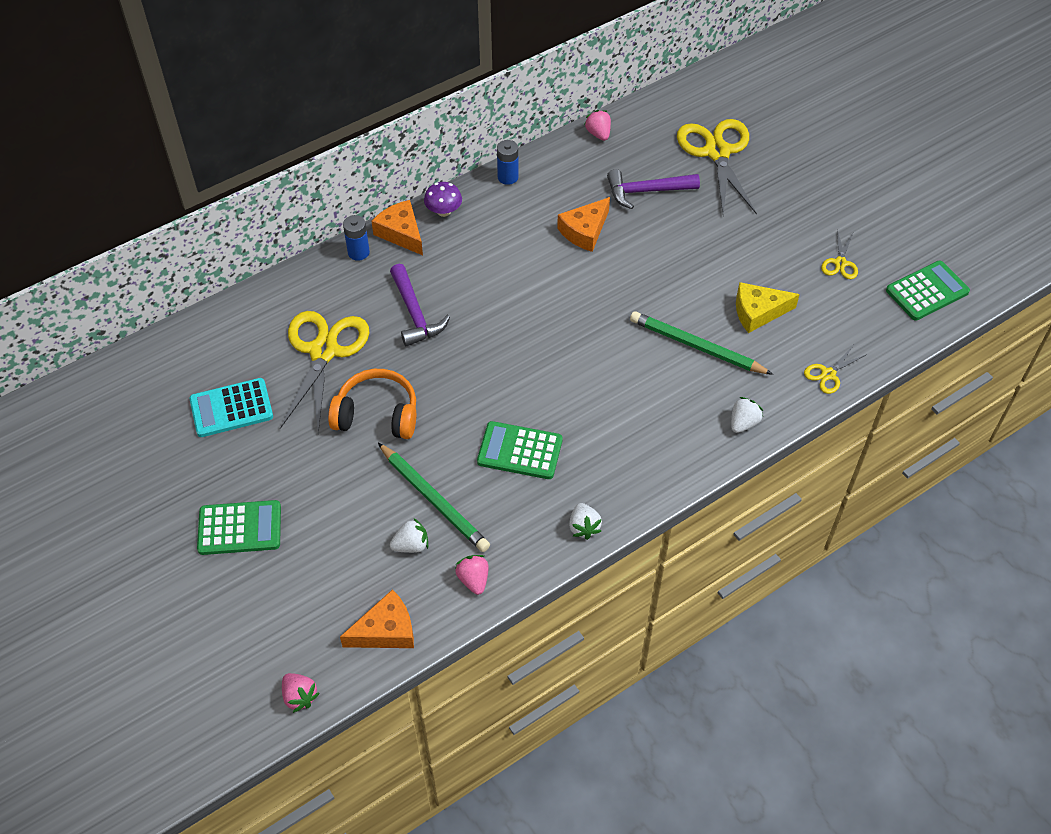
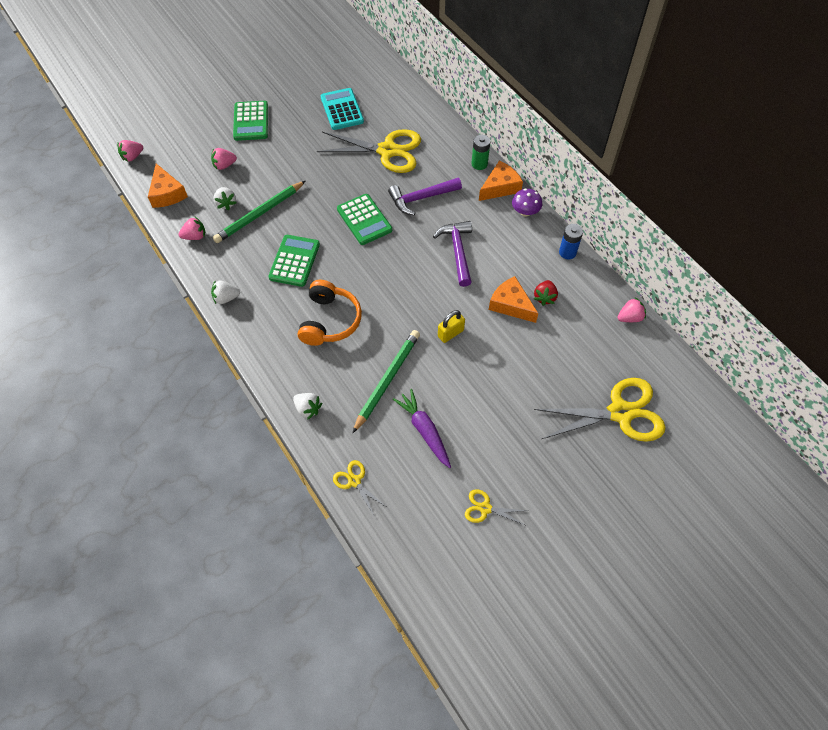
camera: 90 degrees right, 5 degrees up
(332, 556) = (224, 165): none -> pink strawberry
(358, 252) = (479, 164): blue battery -> green battery
(377, 414) = (332, 181): orange headphones -> orange headphones (329, 321)
(573, 201) = (544, 297): none -> red strawberry
(627, 287) = (450, 333): none -> yellow padlock
(646, 191) = (562, 352): purple hammer -> purple hammer (457, 251)
(758, 312) = (424, 431): yellow cheese -> purple carrot
(927, 291) = (452, 587): green calculator -> green calculator (364, 220)

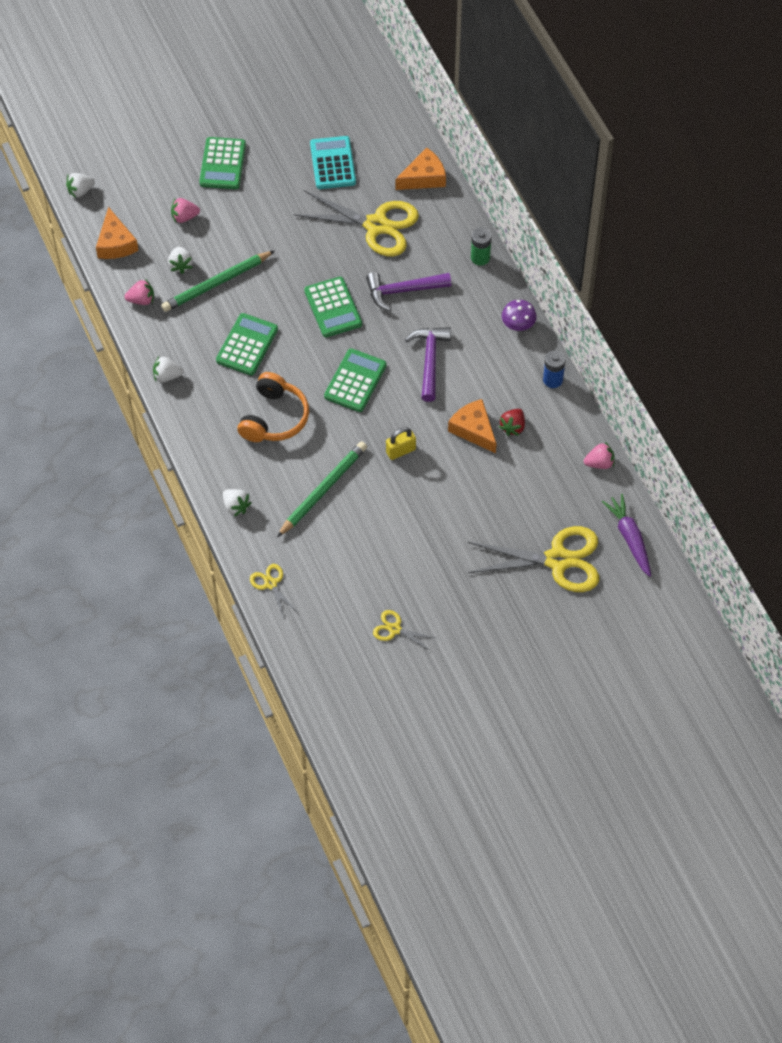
camera: 10 degrees right, 0 degrees up
(132, 157) = (80, 191): pink strawberry -> white strawberry
(396, 278) = (355, 381): none -> green calculator
(424, 431) = (351, 546): purple carrot -> purple carrot (629, 538)
(500, 187) = (497, 290): orange cheese -> orange cheese (424, 177)

